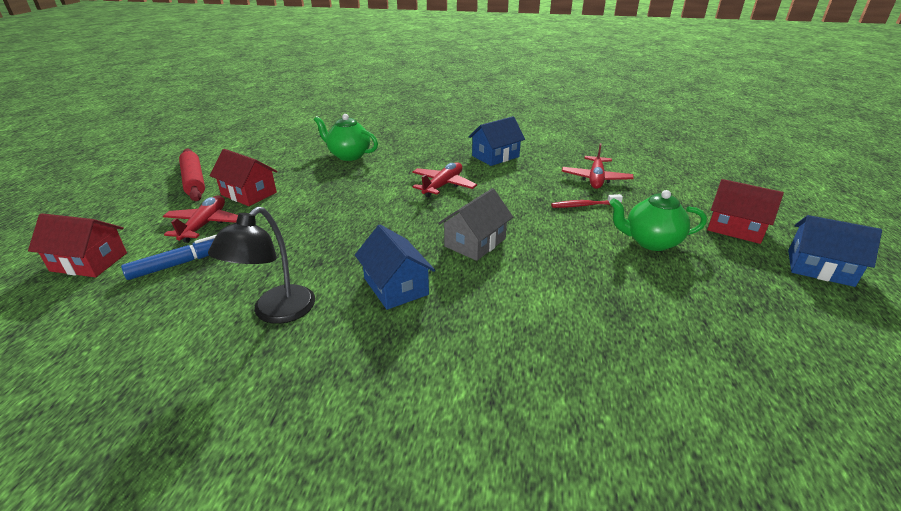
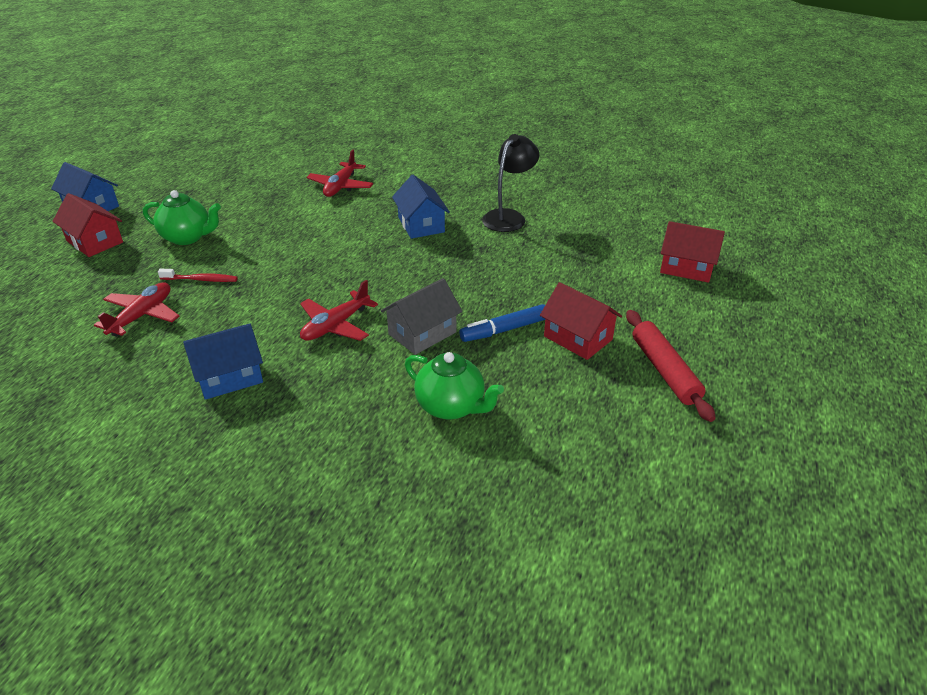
camera: 170 degrees left, 5 degrees up
(179, 264) = (603, 258): blue marker -> blue marker (504, 330)
(205, 225) = (605, 296): red plane -> red plane (341, 186)
(475, 242) = (341, 252): grey house -> grey house (422, 333)

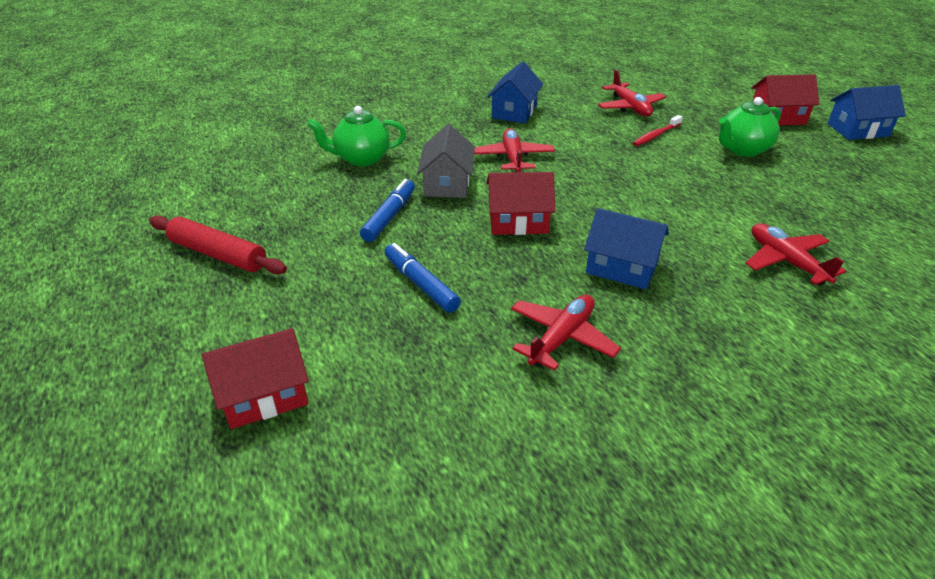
camera: 135 degrees right, 0 degrees up
(508, 217) = (561, 338): black lamp -> red plane
(544, 274) = (421, 284): none -> blue marker
(578, 338) = (320, 242): red house -> red house (518, 221)

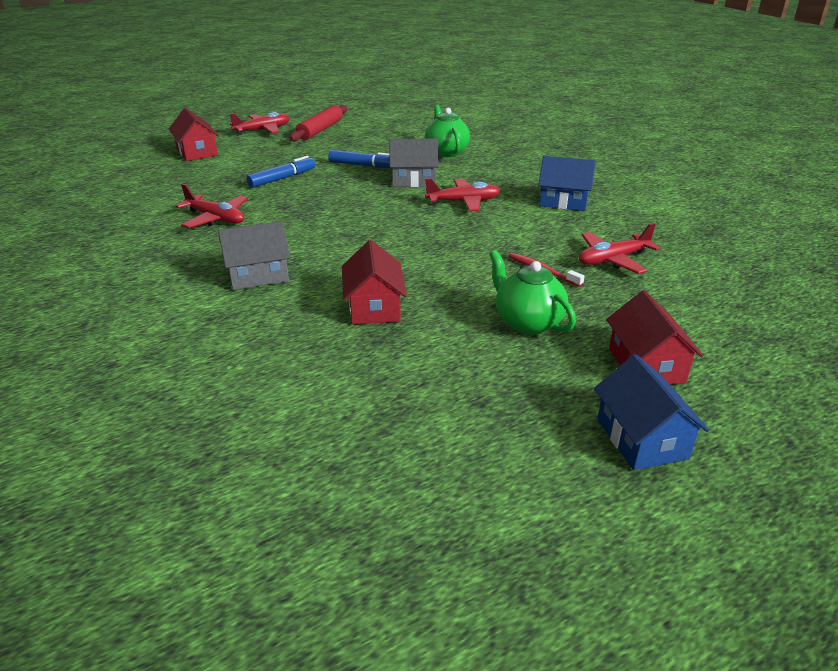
camera: 85 degrees right, 5 degrees down
(518, 221) = (359, 205): red house -> red house (374, 307)
(622, 267) = (292, 241): blue house -> none
(711, 288) = (258, 275): none -> grey house
(786, 261) = (291, 316): red plane -> red plane (262, 130)

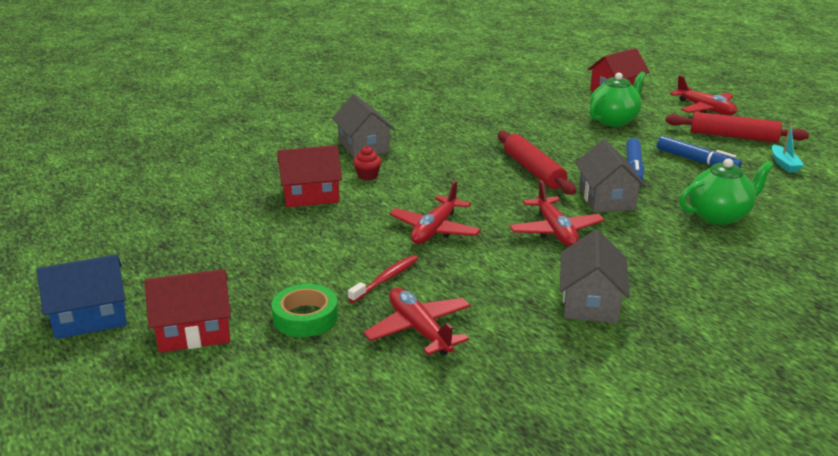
camera: 85 degrees right, 5 degrees down
(216, 218) = (465, 118): red plane -> red plane (435, 229)
(282, 178) = (570, 133): blue marker -> blue marker (696, 161)
(337, 274) = (367, 176): none -> red cupcake
(354, 199) = (533, 170): none -> red rolling pin
(373, 125) = (784, 164): none -> turquoise boat
(527, 322) = (279, 268): green teapot -> green teapot (614, 120)
(563, 201) = (590, 302): blue house -> grey house
(608, 307) = (305, 317): none -> green tape

